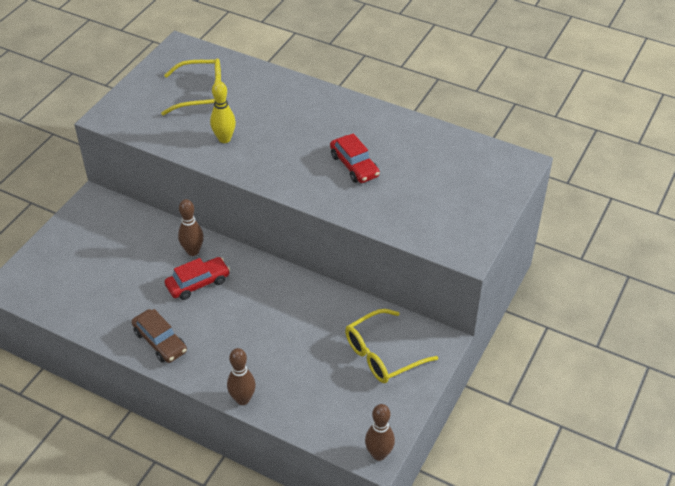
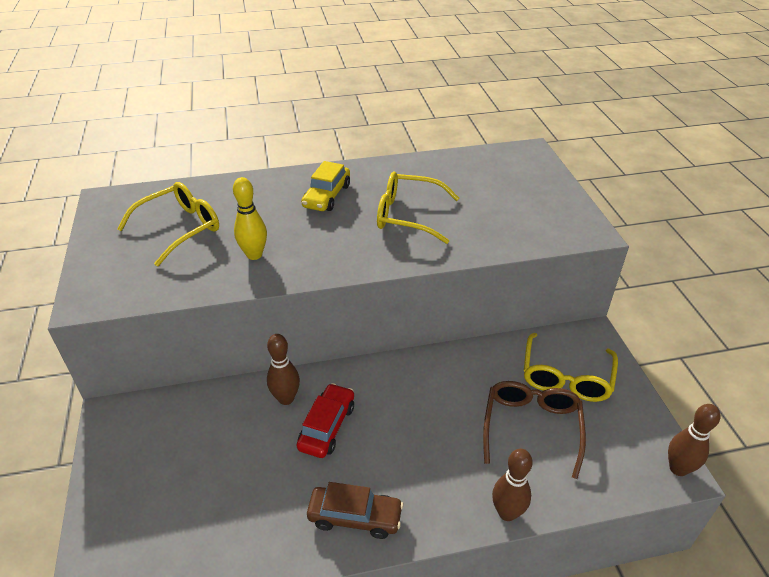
camera: 40 degrees left, 5 degrees down
(317, 367) = (531, 427): none -> brown glasses
(318, 119) = (327, 196): none -> yellow car
(354, 166) = (408, 215): red car -> yellow glasses

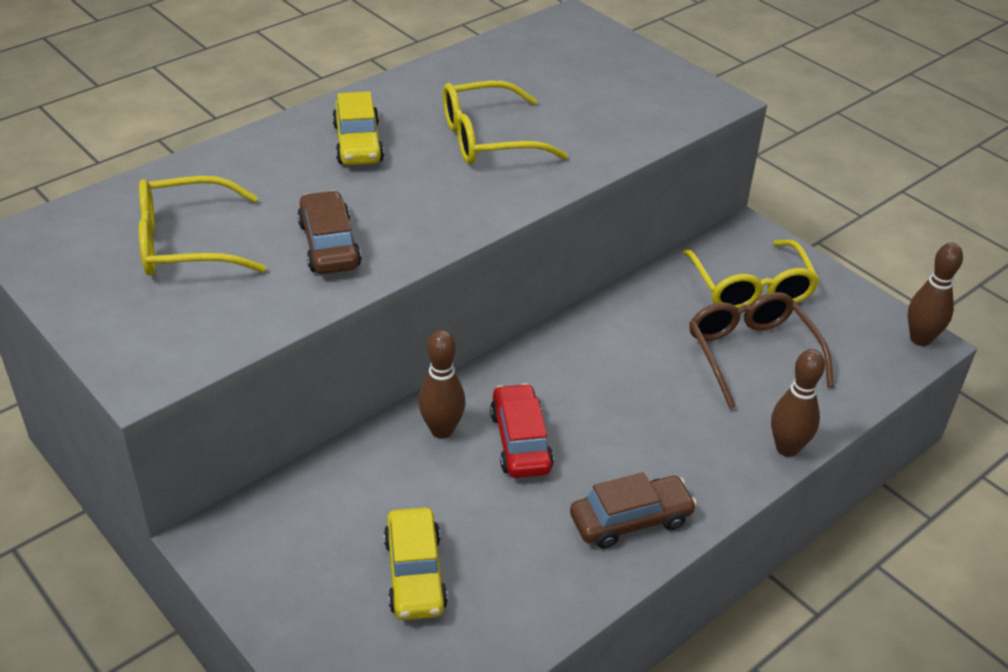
camera: 30 degrees left, 0 degrees up
(180, 228) = (186, 243): yellow glasses -> yellow glasses turned 120 degrees counterclockwise
(195, 490) = (415, 574): none -> yellow car
(254, 255) = (329, 245): yellow bowling pin -> brown car

